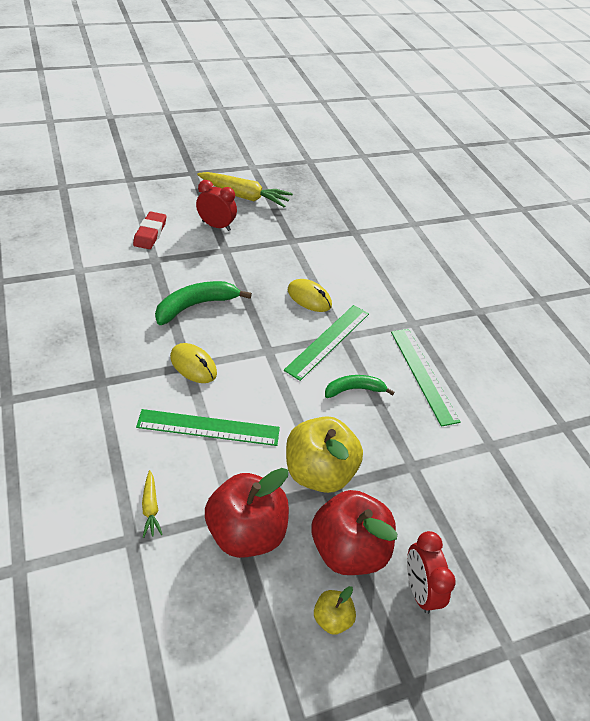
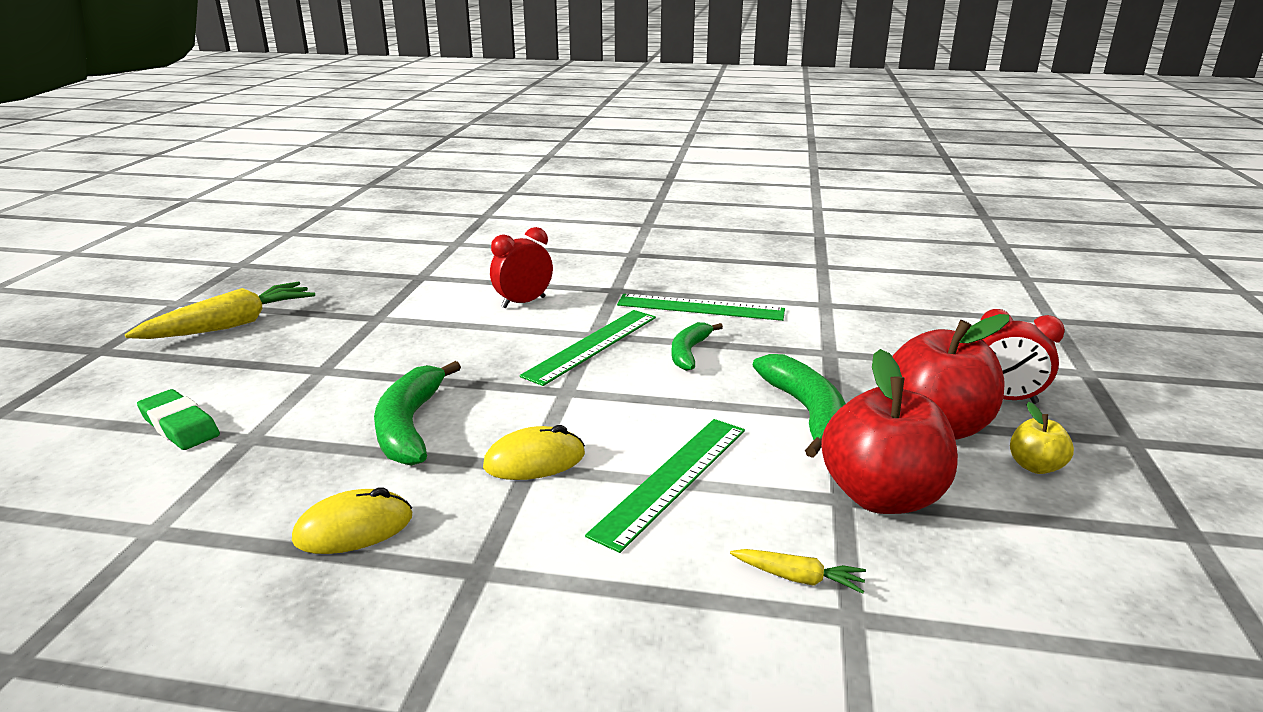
camera: 55 degrees left, 20 degrees down
(150, 233) = (180, 426): red eraser -> green eraser
(216, 226) = (259, 363): red clock -> red clock (523, 302)
(309, 298) = (501, 336): yellow mouse -> yellow mouse (354, 528)
(319, 472) = (807, 413): yellow apple -> green banana
(328, 341) = (592, 345): green ruler -> green ruler turned 60 degrees clockwise

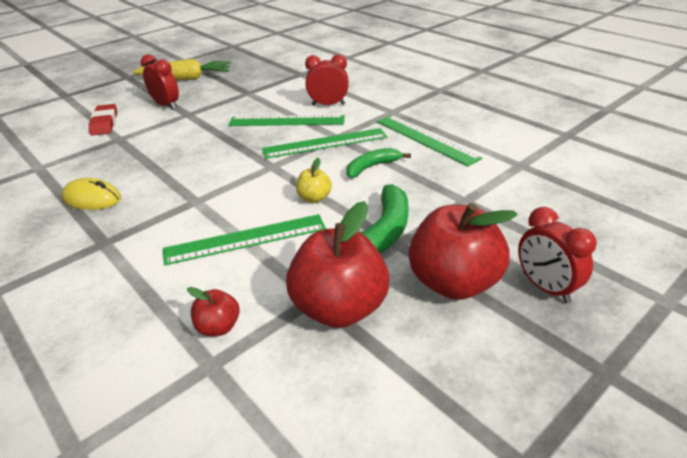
camera: 40 degrees right, 10 degrees up
(180, 426) = (104, 123): green eraser -> red eraser
(261, 369) = (166, 105): none -> red clock
(410, 425) = (179, 157): green banana -> none
(498, 335) = (287, 121): none -> green ruler
(534, 461) = (201, 198): yellow mouse -> none
(798, 578) = (218, 327): yellow carrot -> red apple
(1035, 466) = (481, 346): yellow apple -> yellow apple (314, 198)

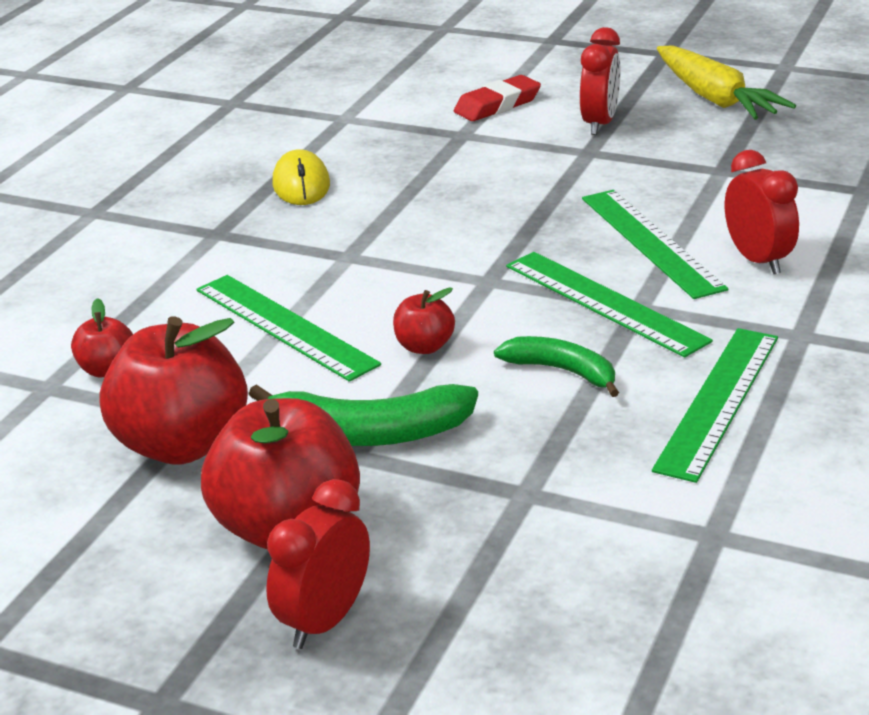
camera: 65 degrees right, 5 degrees down
(314, 198) = (424, 347): yellow apple -> red apple

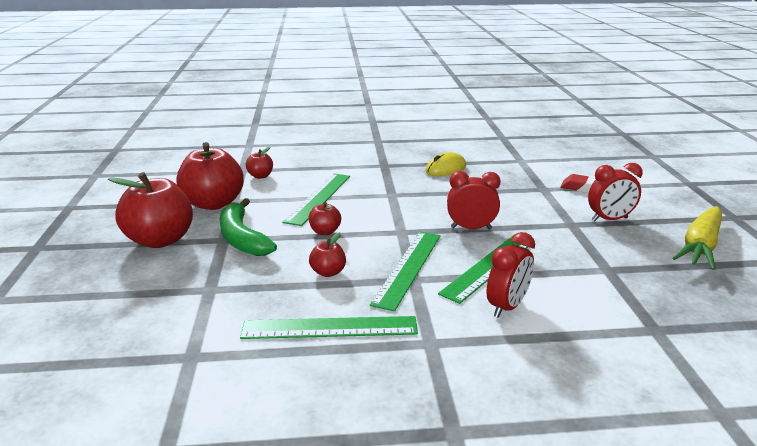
camera: 60 degrees right, 5 degrees down
(324, 621) = (94, 266): red clock -> red clock (471, 228)
(563, 371) = (328, 272): green banana -> red apple

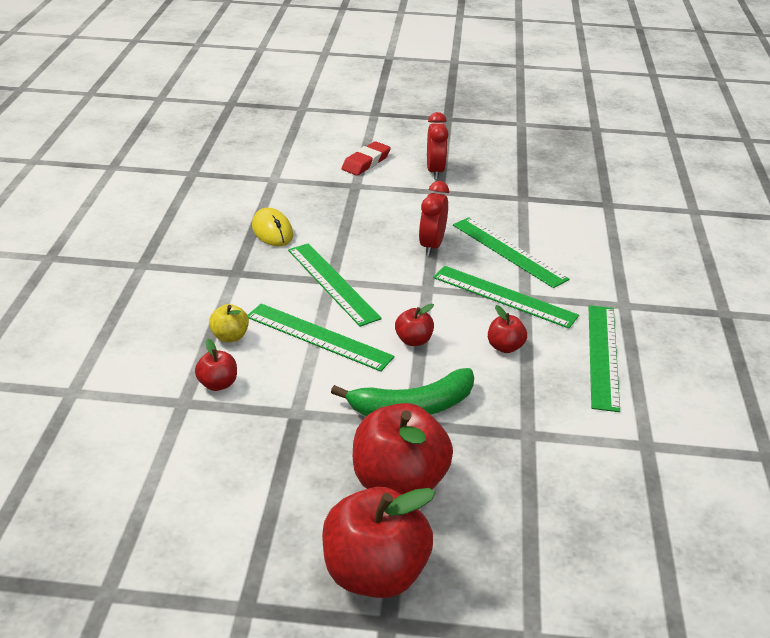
camera: 80 degrees left, 10 degrees up
(213, 203) = (299, 433): red apple -> red apple (375, 573)
(310, 173) = (230, 336): none -> yellow apple
(388, 195) = (332, 283): none -> green ruler
(507, 307) = (575, 257): red clock -> none
(700, 246) = (493, 148): yellow carrot -> none

